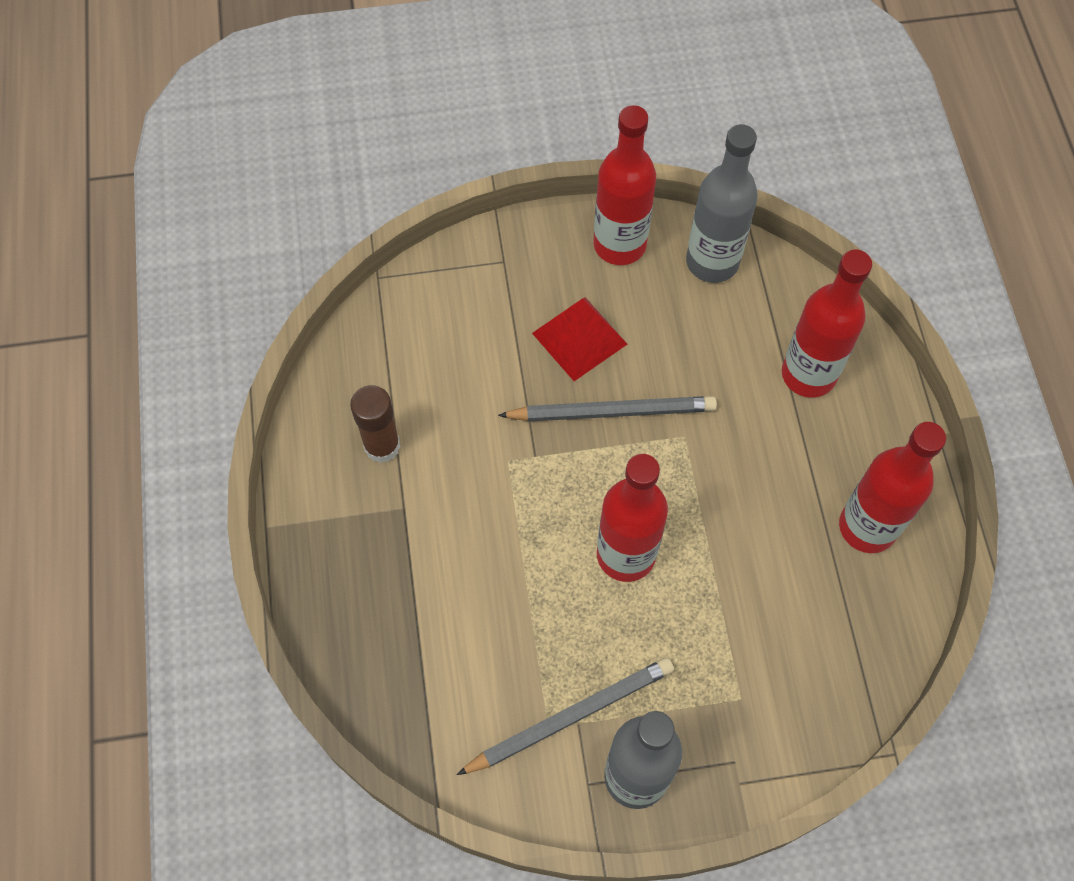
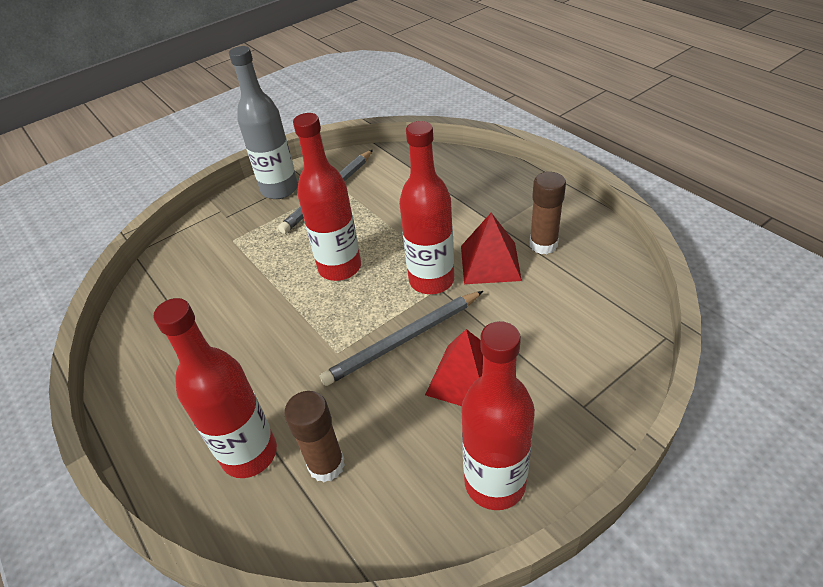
camera: 155 degrees right, 20 degrees down
(457, 457) = (490, 262): none -> red pyramid
(712, 262) = (392, 518): grey bottle -> none
(745, 329) = (326, 465): none -> brown glue stick
(867, 527) = (167, 362): red bottle -> red bottle (431, 280)

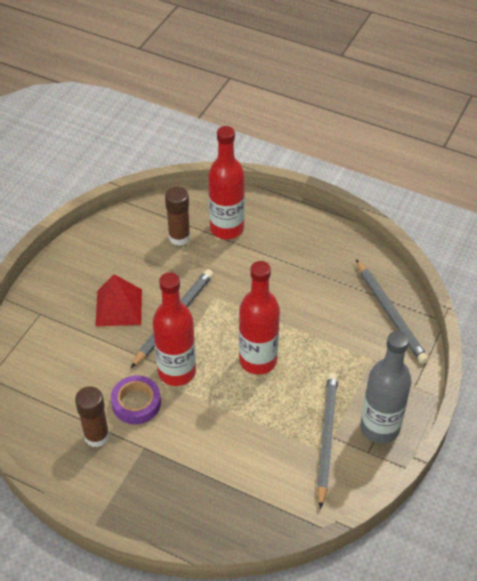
camera: 150 degrees right, 5 degrees up
(172, 274) = (390, 313): none -> grey pencil
(490, 262) = (136, 403): red pyramid -> purple tape
(495, 483) = (82, 258): red bottle -> none

